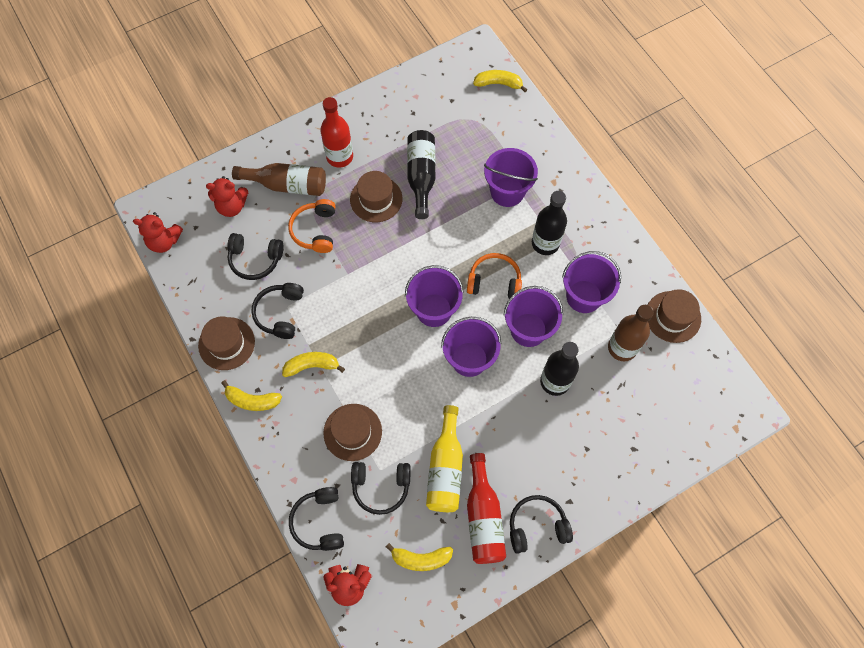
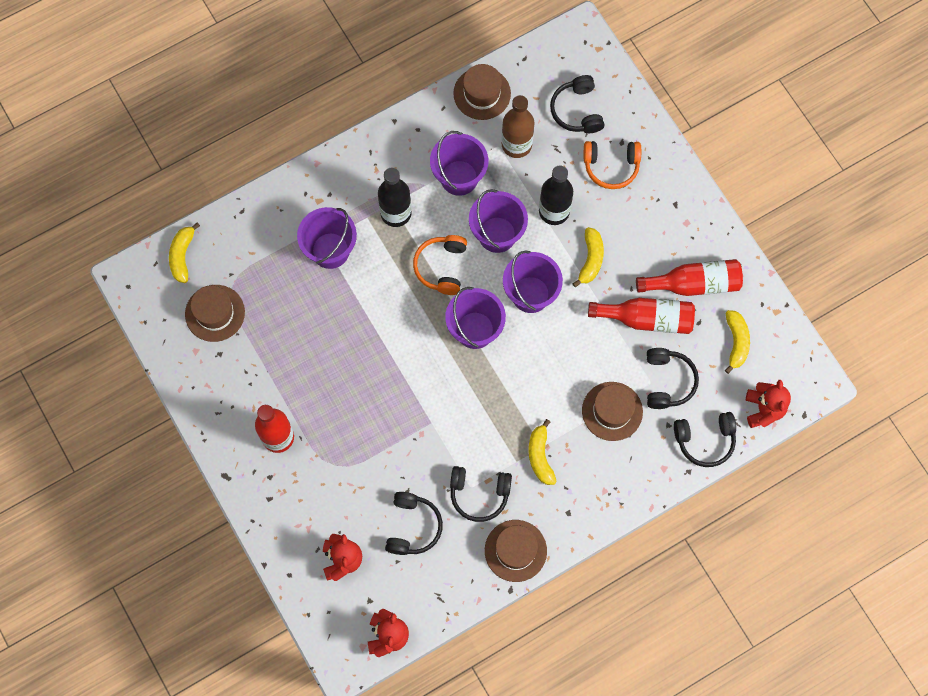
camera: 90 degrees left, 5 degrees up
(252, 400) = (580, 517): yellow banana -> yellow banana (591, 259)
(287, 185) = (315, 497): brown bottle -> none
(315, 230) = (376, 460): orange headphones -> orange headphones (611, 166)
(376, 199) = (336, 394): brown hat -> brown hat (215, 313)
(421, 177) = (308, 344): black bottle -> none
(445, 468) = (646, 319): yellow bottle -> red bottle
(537, 526) = (700, 235): black headphones -> black headphones (577, 110)

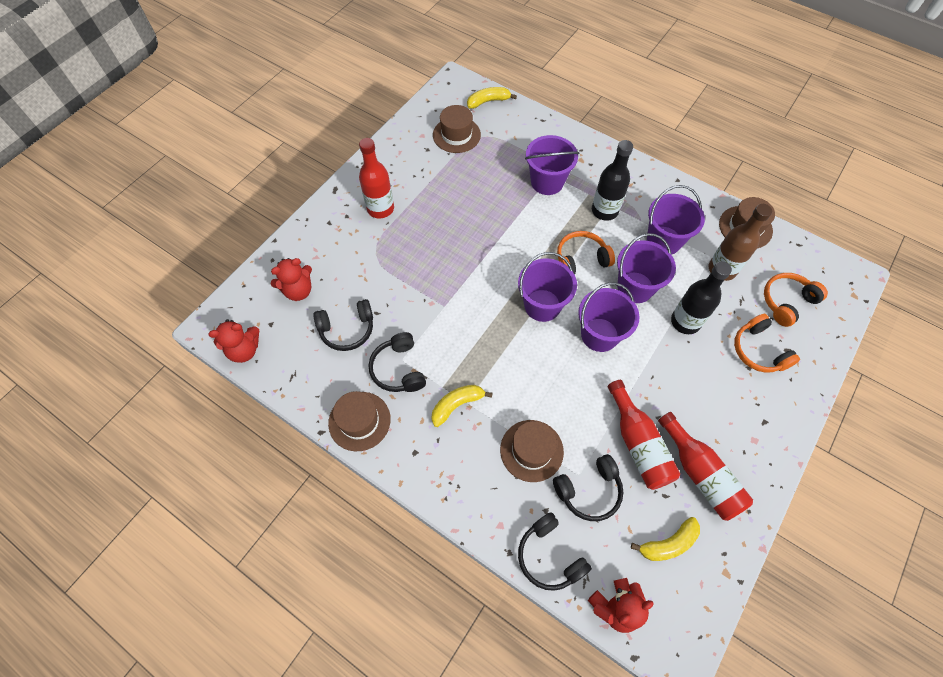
camera: 65 degrees right, 10 degrees down
(577, 110) = (787, 302): black headphones -> orange headphones
(591, 259) = (662, 370): yellow banana -> none

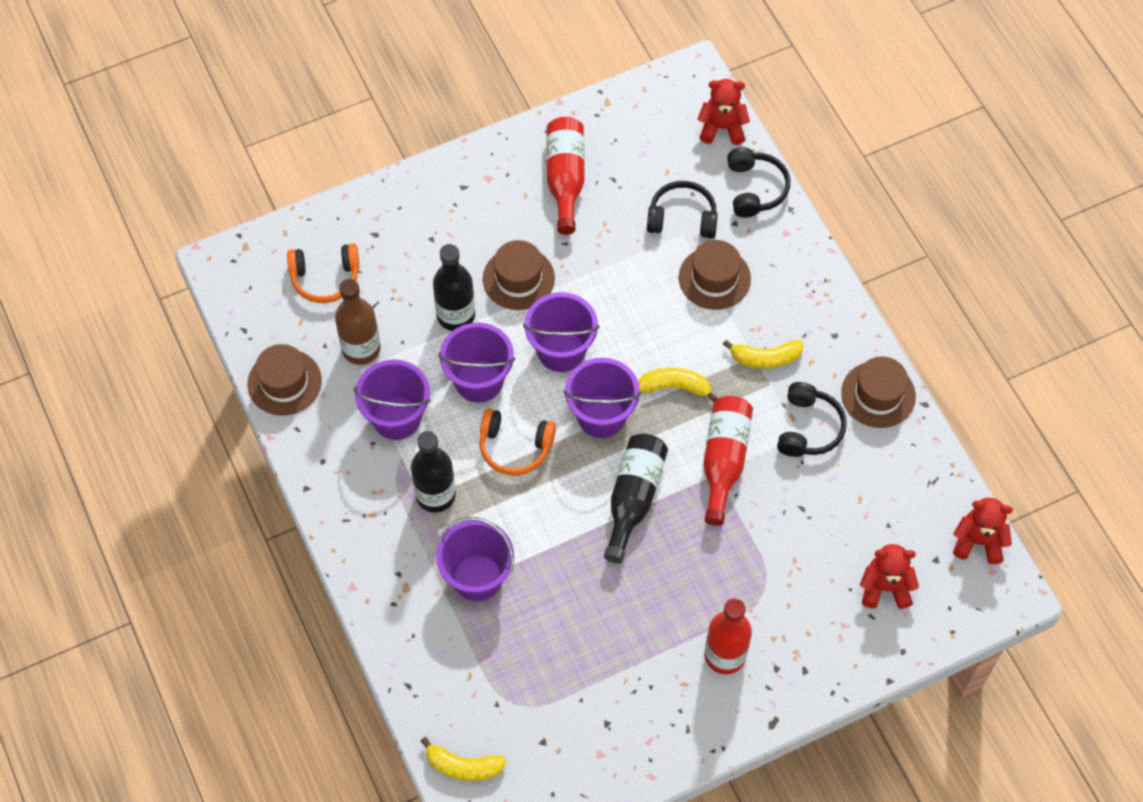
camera: 150 degrees left, 0 degrees up
(347, 329) = (846, 505): black headphones -> none
(456, 135) = (549, 727): brown hat -> brown hat (518, 278)
(487, 265) = (633, 498): none -> black bottle
(638, 443) = (604, 231): red bottle -> red bottle (723, 461)
(668, 543) = (640, 145): yellow banana -> yellow banana (675, 387)
(759, 350) = (405, 248): orange headphones -> none

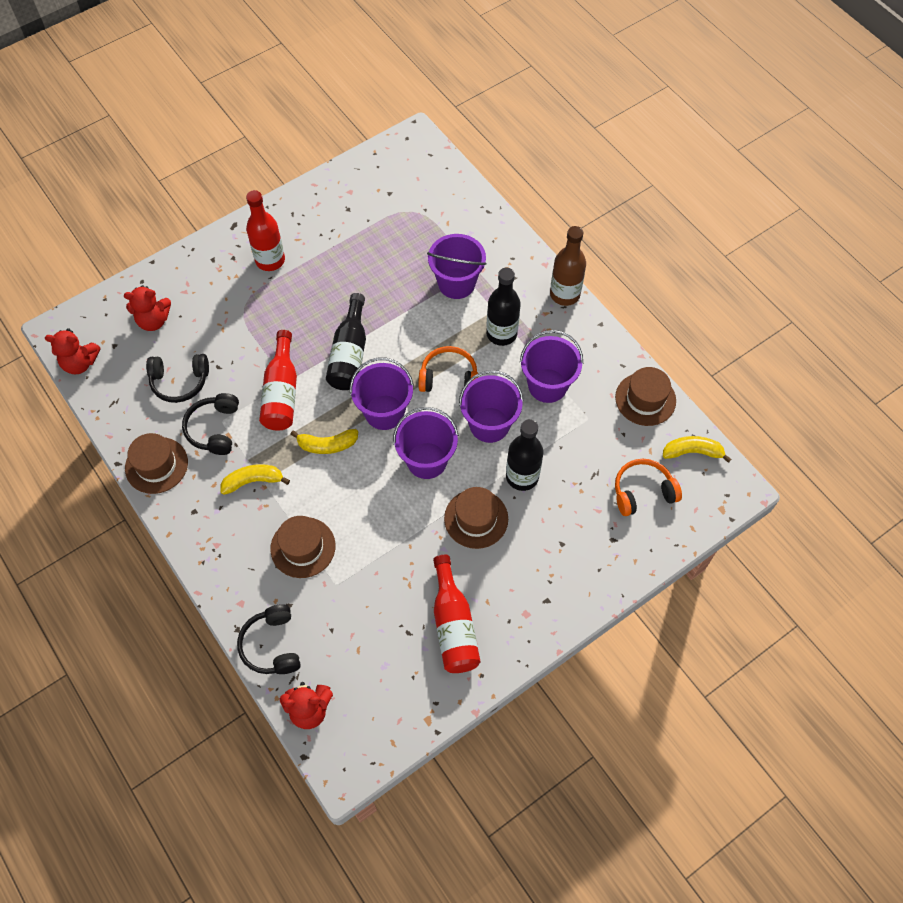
camera: 170 degrees right, 0 degrees up
(361, 349) = (592, 435): brown bottle -> brown bottle (564, 294)
(463, 766) = (439, 172): yellow banana -> yellow banana (692, 452)
(682, 218) = (338, 602): black headphones -> black headphones (180, 381)

